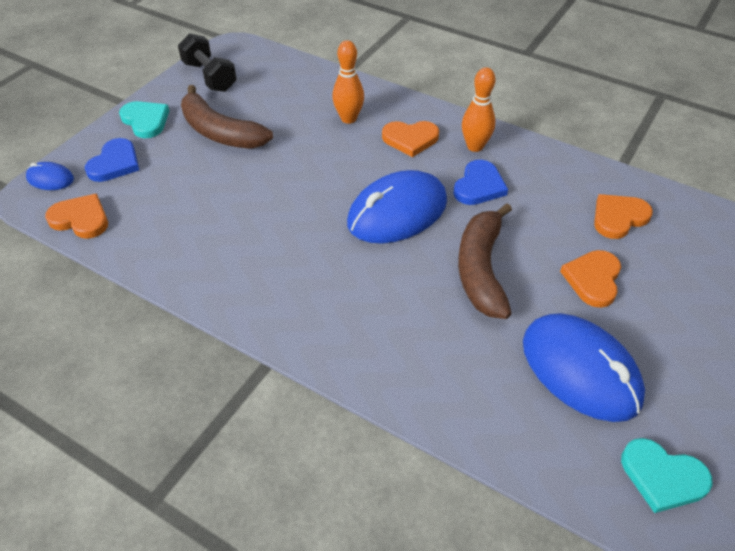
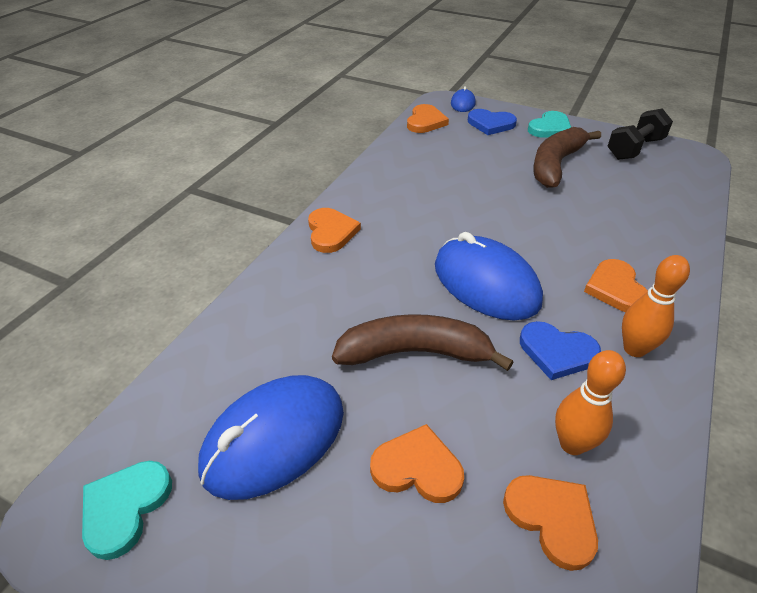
camera: 85 degrees right, 5 degrees down
(300, 325) = (331, 232): none -> orange heart
(348, 119) = (625, 239): orange bowling pin -> orange bowling pin (572, 444)

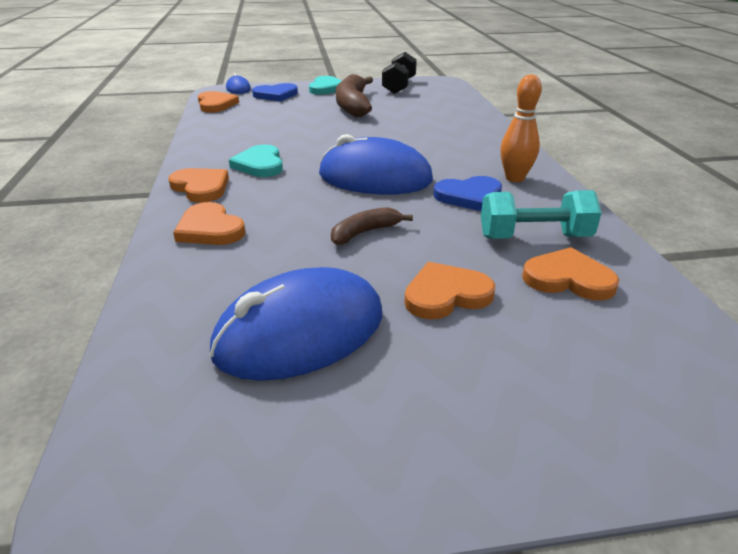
camera: 35 degrees left, 10 degrees down
(125, 508) = (188, 457): turquoise heart -> turquoise heart (260, 164)
(274, 439) = (300, 332): blue mouse -> blue mouse turned 45 degrees clockwise
(415, 352) = (365, 232): brown banana -> brown banana, size x0.54
(572, 444) = (534, 237): orange bowling pin -> turquoise dumbbell
(615, 289) = (468, 154): orange heart -> orange heart (210, 229)

